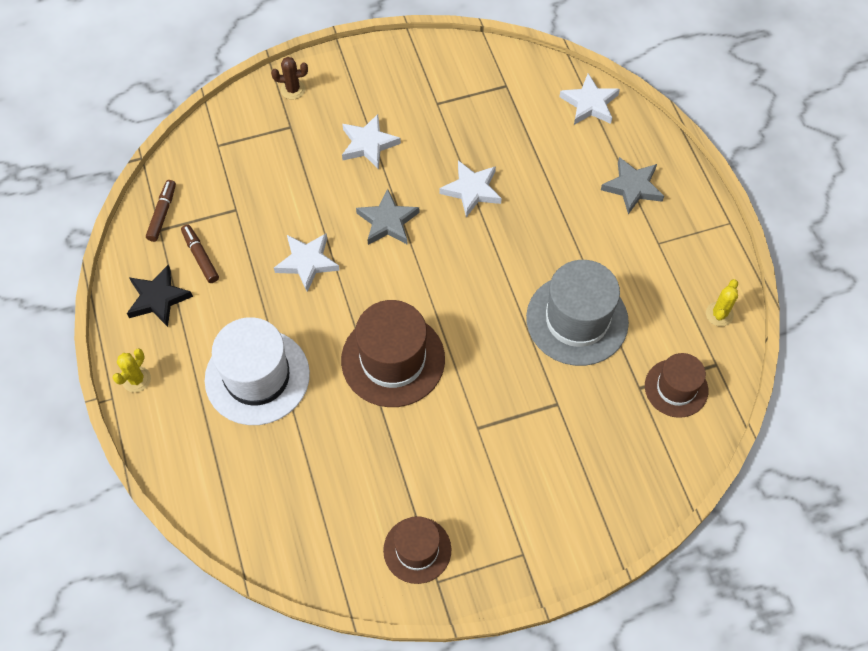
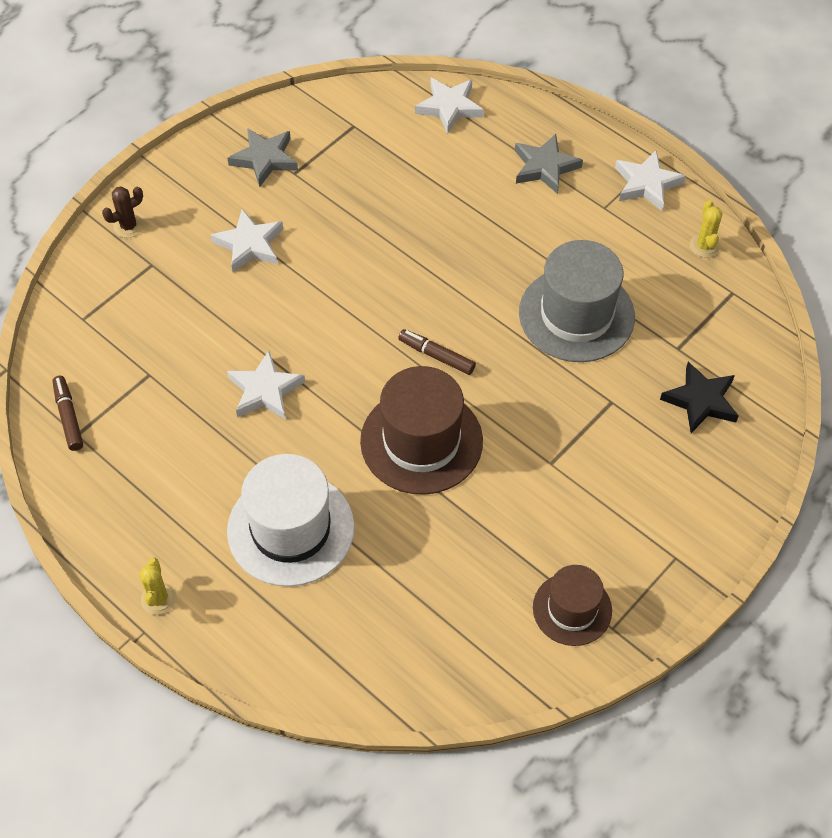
camera: 30 degrees left, 5 degrees down
(158, 298) = (125, 505): black star -> black star (701, 400)
(200, 257) = (143, 440): brown marker -> brown marker (436, 356)
(388, 221) = (323, 311): grey star -> grey star (265, 159)
(472, 190) = (388, 241): white star -> white star (646, 184)
(676, 388) = (711, 332): brown hat -> none

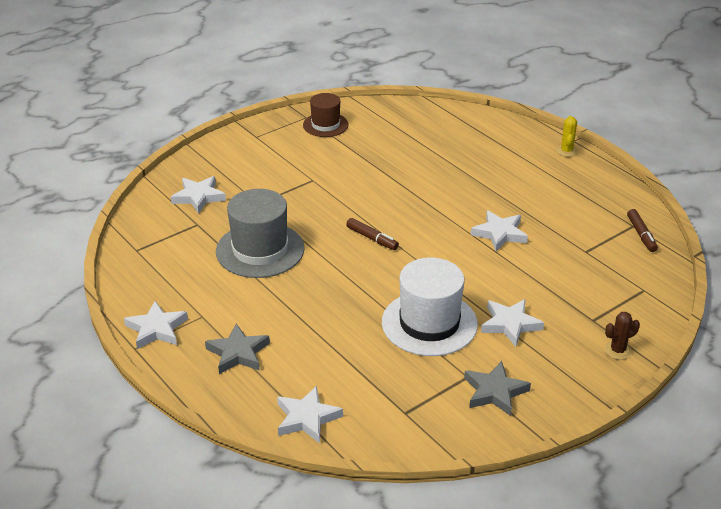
camera: 170 degrees left, 20 degrees down
(291, 529) = (485, 169): white hat -> white hat (429, 323)
(421, 441) = (394, 198): brown hat -> none
(701, 400) = (198, 197): black star -> white star
(704, 246) = (137, 280): yellow cactus -> none

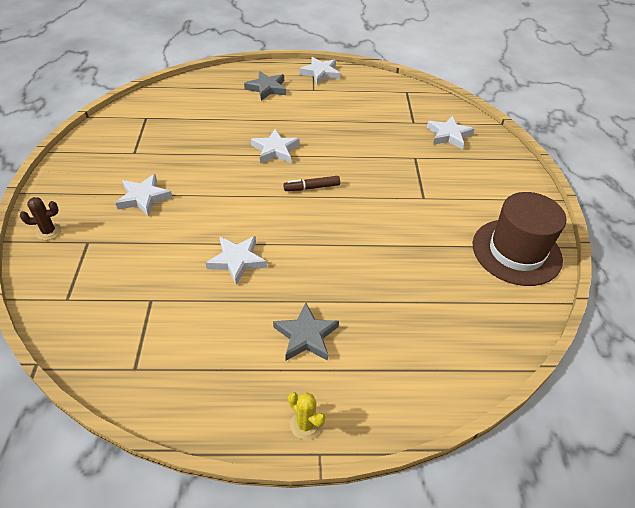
camera: 125 degrees right, 10 degrees up
(260, 250) = (355, 134): grey hat -> none
(307, 418) = (190, 88): white star -> white star (275, 150)
(325, 125) = (516, 252): brown hat -> brown hat, size x1.66
(429, 323) = (195, 164): white hat -> none
(494, 392) = (108, 155): grey star -> grey star (306, 336)
(617, 350) = (48, 231): brown cactus -> brown cactus turned 60 degrees clockwise
(641, 235) = (117, 362): brown marker -> none

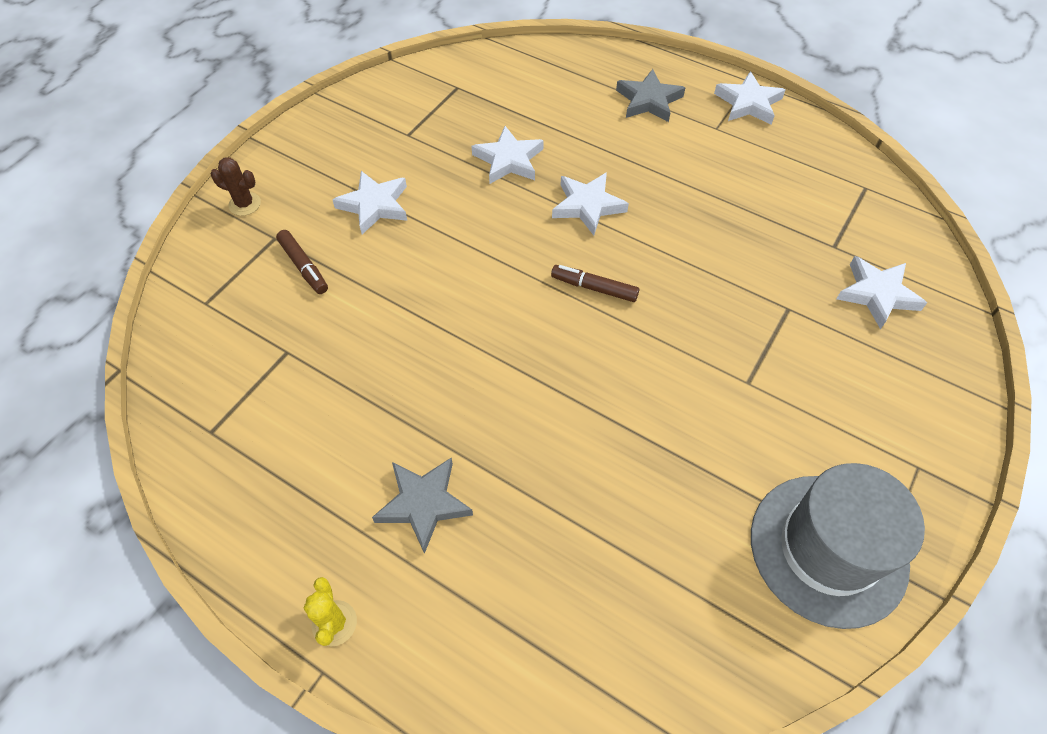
camera: 35 degrees right, 10 degrees up
(123, 249) = (304, 266): none -> brown marker
(237, 261) = (419, 350): white star -> white star (508, 160)
(516, 252) = (828, 549): brown hat -> grey hat

